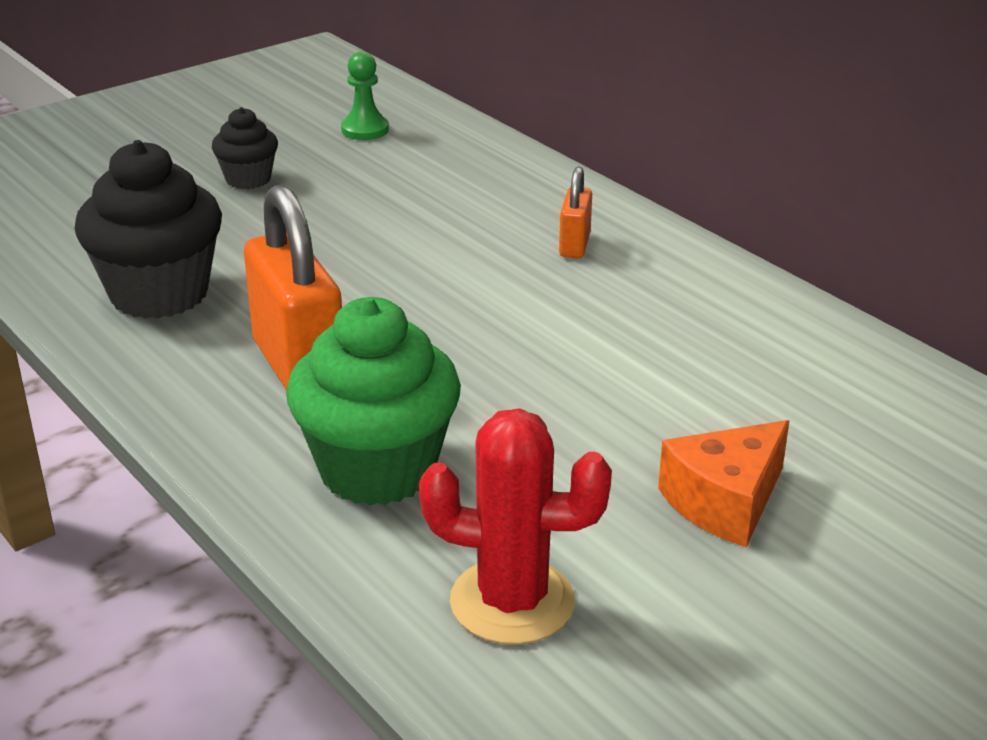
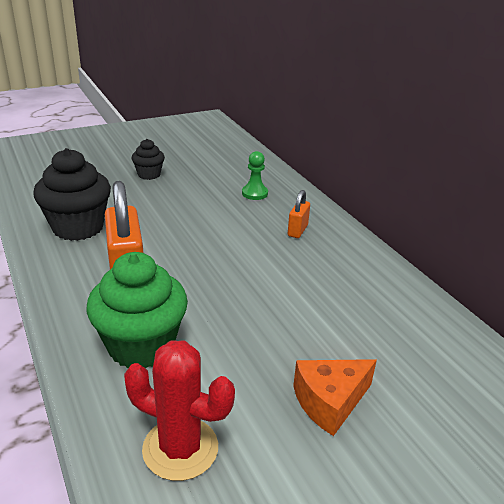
camera: 10 degrees right, 0 degrees up
(365, 130) = (216, 157): green pawn -> green pawn (254, 193)

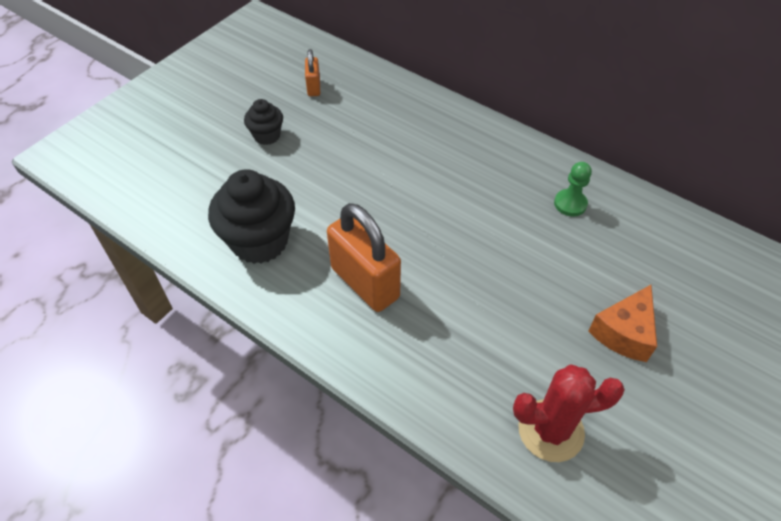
camera: 25 degrees left, 20 degrees up
(141, 346) = (442, 352): green cupcake -> none
(254, 193) = (395, 120): green pawn -> green pawn (570, 204)
(297, 230) = (471, 155): orange padlock -> orange padlock (313, 87)

